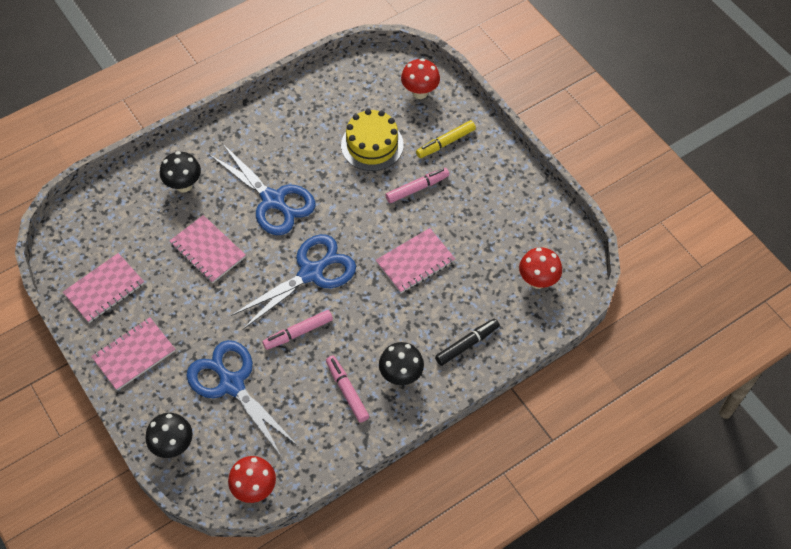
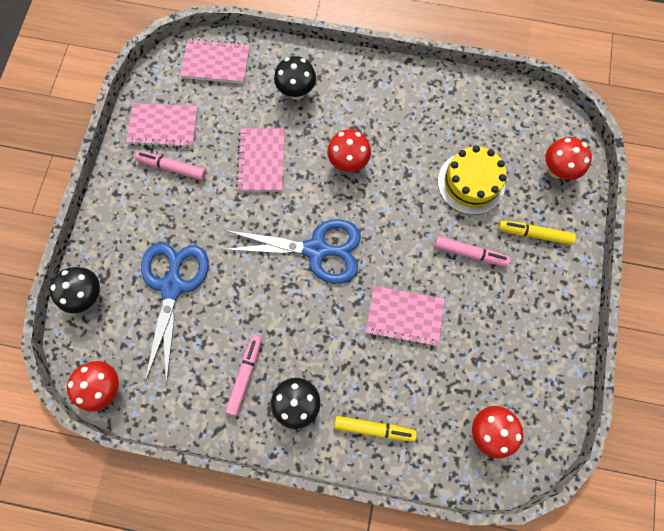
camera: 45 degrees right, 15 degrees up
(134, 355) = (132, 197): pink notebook -> pink notebook (216, 63)
(273, 200) = (348, 163): blue scissors -> red mushroom
(298, 332) = (258, 290): pink marker -> pink marker (172, 168)
(467, 344) = (374, 428): black marker -> yellow marker

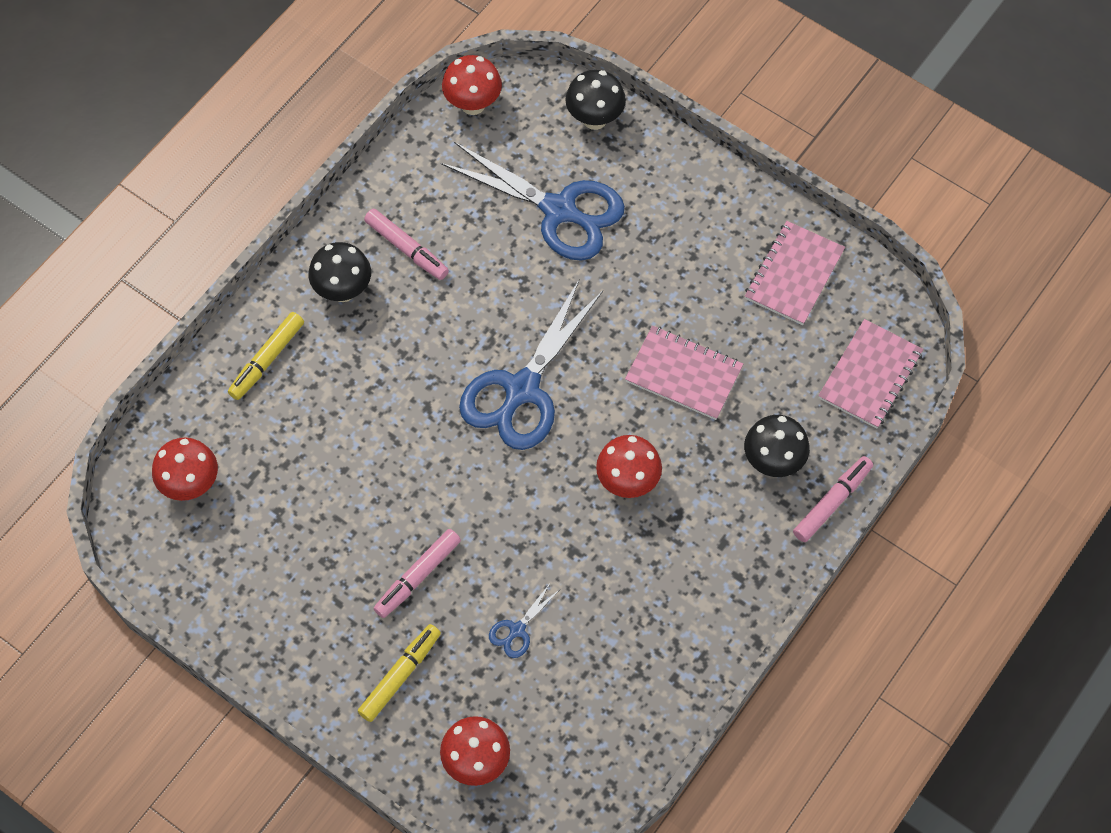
camera: 115 degrees right, 10 degrees down
(172, 168) = (725, 264): pink marker -> pink marker (832, 502)
(404, 316) = (379, 455): pink notebook -> none
(471, 183) = (517, 630): yellow cake -> blue scissors

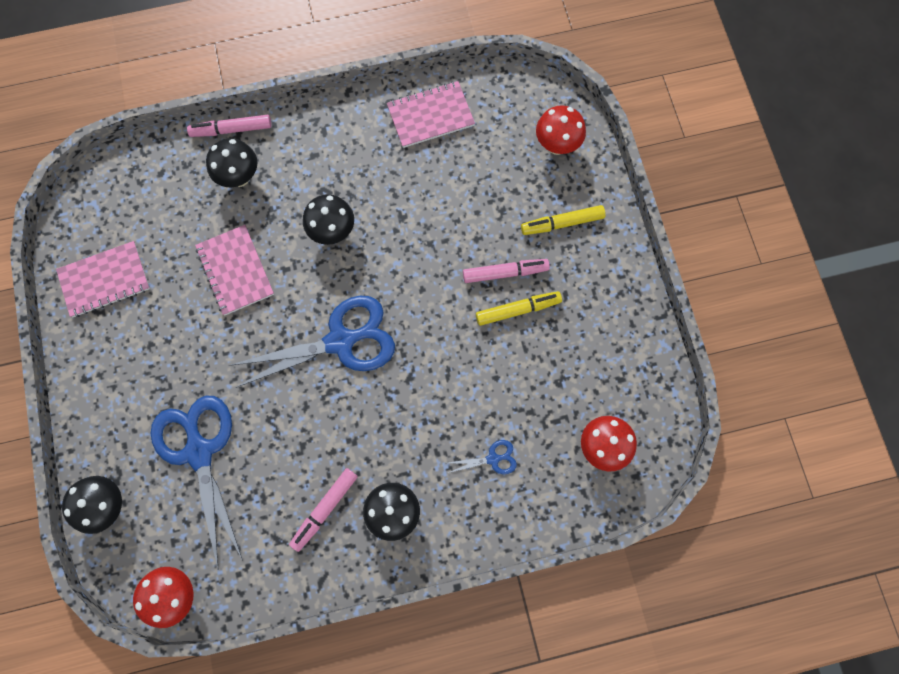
camera: 140 degrees left, 10 degrees up
(267, 360) = (486, 500): yellow marker -> yellow marker (518, 310)
(406, 249) = (324, 509): pink marker -> pink marker turned 135 degrees counterclockwise
(517, 630) = (473, 197): blue scissors -> blue scissors (493, 459)
(627, 482) = (332, 232): red mushroom -> black mushroom
(870, 375) = (132, 182): pink notebook -> pink notebook (430, 116)

